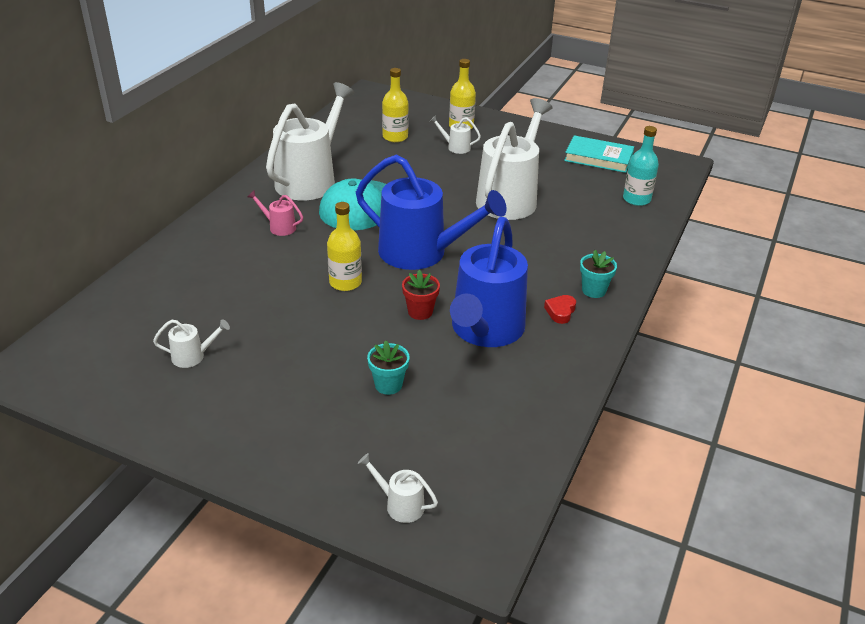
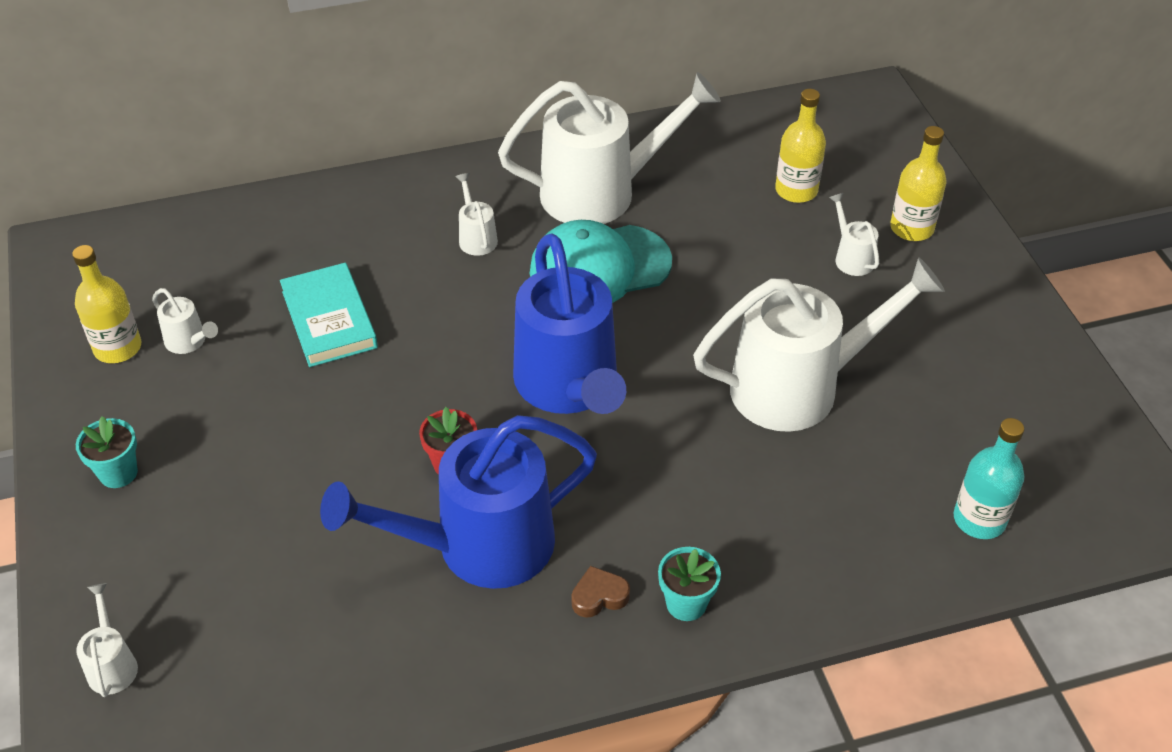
camera: 50 degrees right, 10 degrees up
(278, 227) = (476, 237): pink watering can -> white watering can
(345, 282) = (436, 363): yellow bottle -> yellow bottle (118, 348)
(388, 385) = (292, 525): turquoise flower pot -> turquoise flower pot (118, 473)
(560, 312) = (599, 596): red heart -> brown heart
(598, 158) = (1036, 412): turquoise book -> turquoise book (329, 319)

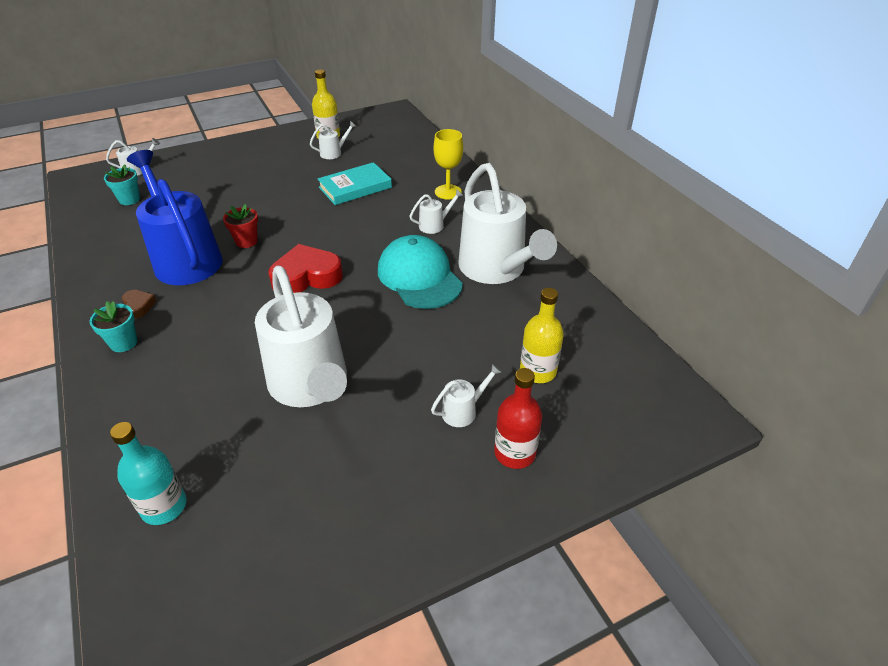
camera: 80 degrees right, 5 degrees down
(118, 473) = (248, 151): turquoise flower pot -> turquoise flower pot (129, 199)
(189, 342) = (334, 153): white watering can -> white watering can turned 150 degrees counterclockwise
(387, 212) = (448, 192): none -> yellow goblet
(570, 387) = (306, 277): blue watering can -> red heart
(911, 228) = (514, 453): yellow bottle -> red bottle

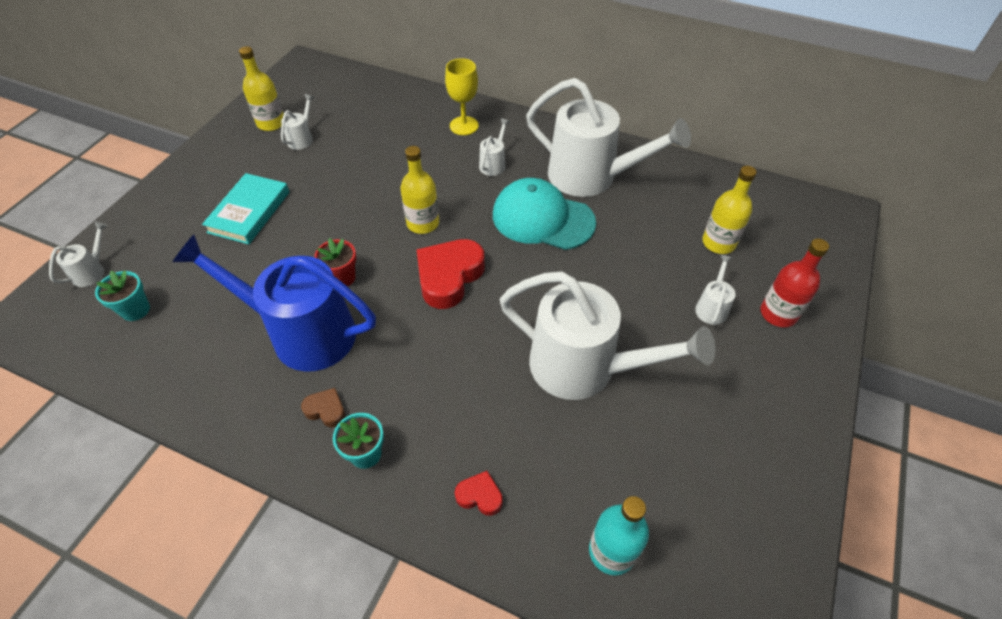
camera: 40 degrees left, 10 degrees up
(143, 411) = (480, 496): none -> red heart
(336, 237) = (423, 223): none -> yellow bottle
(355, 187) = (373, 164): turquoise book -> turquoise book (249, 212)

